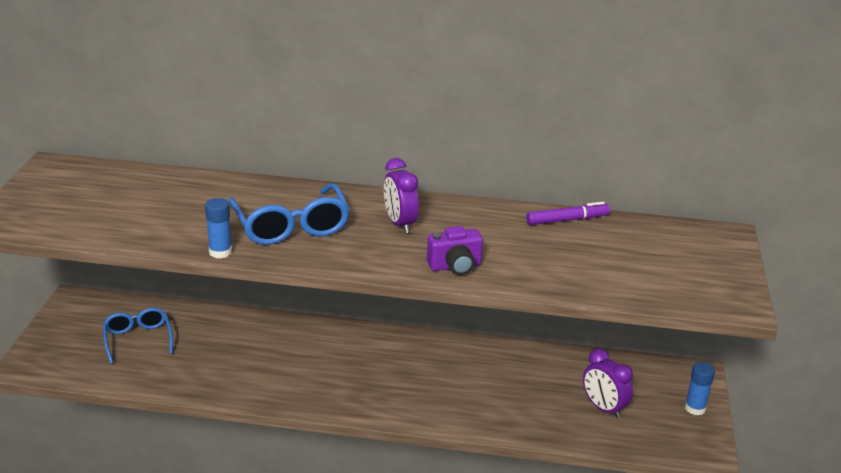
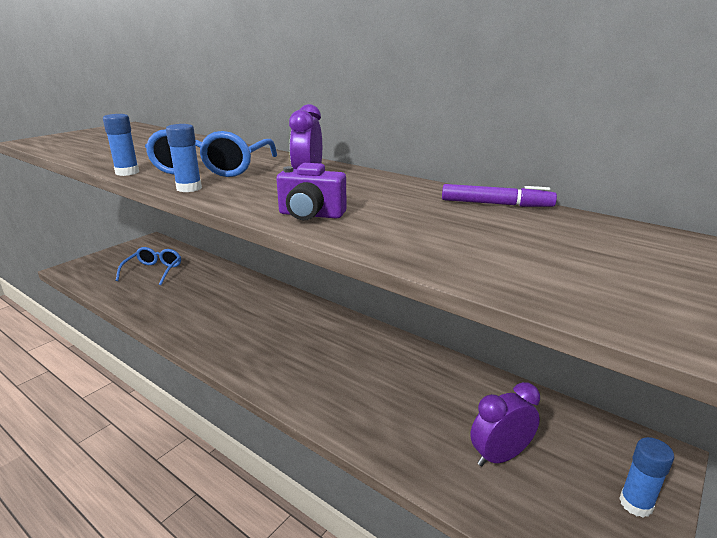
camera: 30 degrees right, 5 degrees down
(316, 260) = (189, 188): none -> blue glue stick
(603, 408) = (499, 456): purple clock -> purple clock turned 75 degrees clockwise

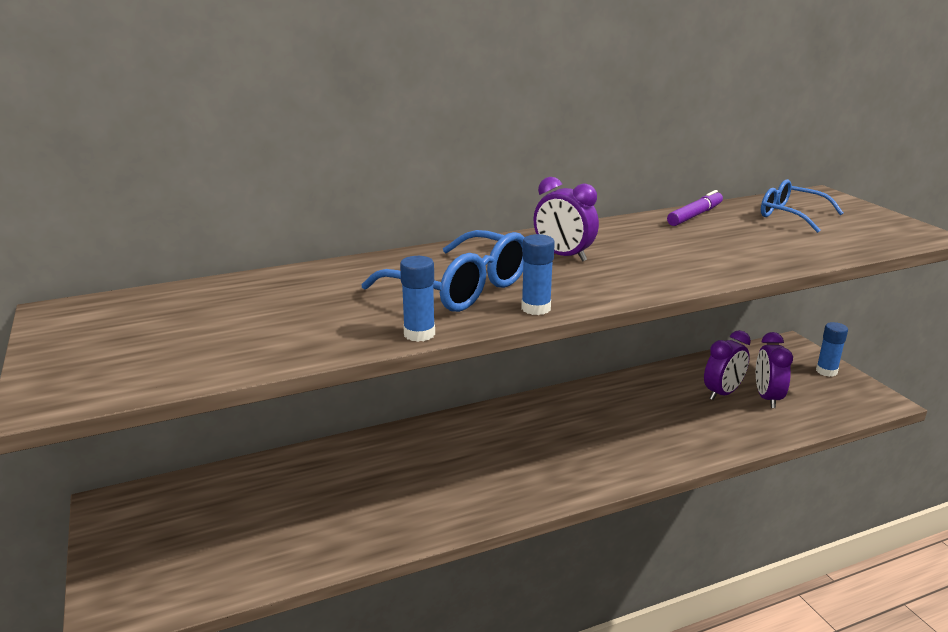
camera: 60 degrees left, 0 degrees up
(153, 271) = (245, 518): blue glasses -> blue glasses (791, 215)
(311, 215) = (674, 273): purple camera -> none
(472, 419) = (722, 393): none -> purple clock

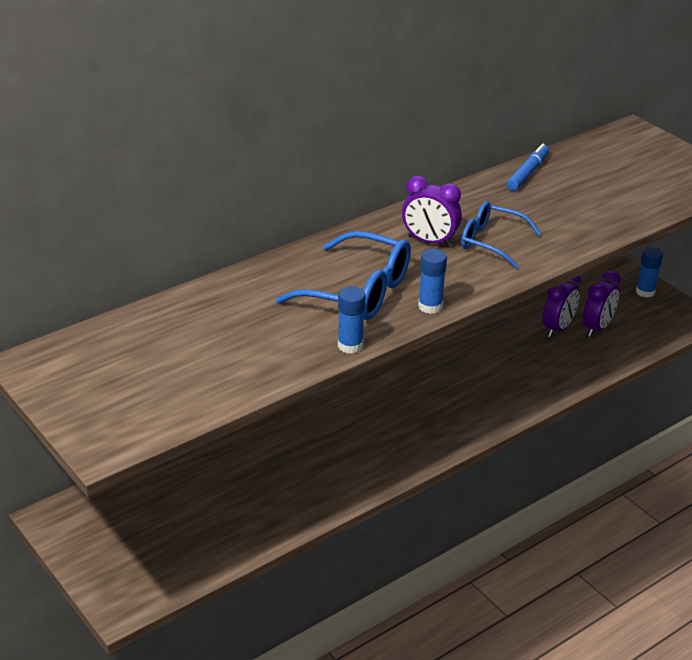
camera: 15 degrees left, 10 degrees up
(695, 215) = (527, 173): purple marker -> blue marker
(767, 398) = (597, 328): purple clock -> purple clock turned 135 degrees counterclockwise
(791, 215) = (611, 164): blue glasses -> blue glasses (491, 242)

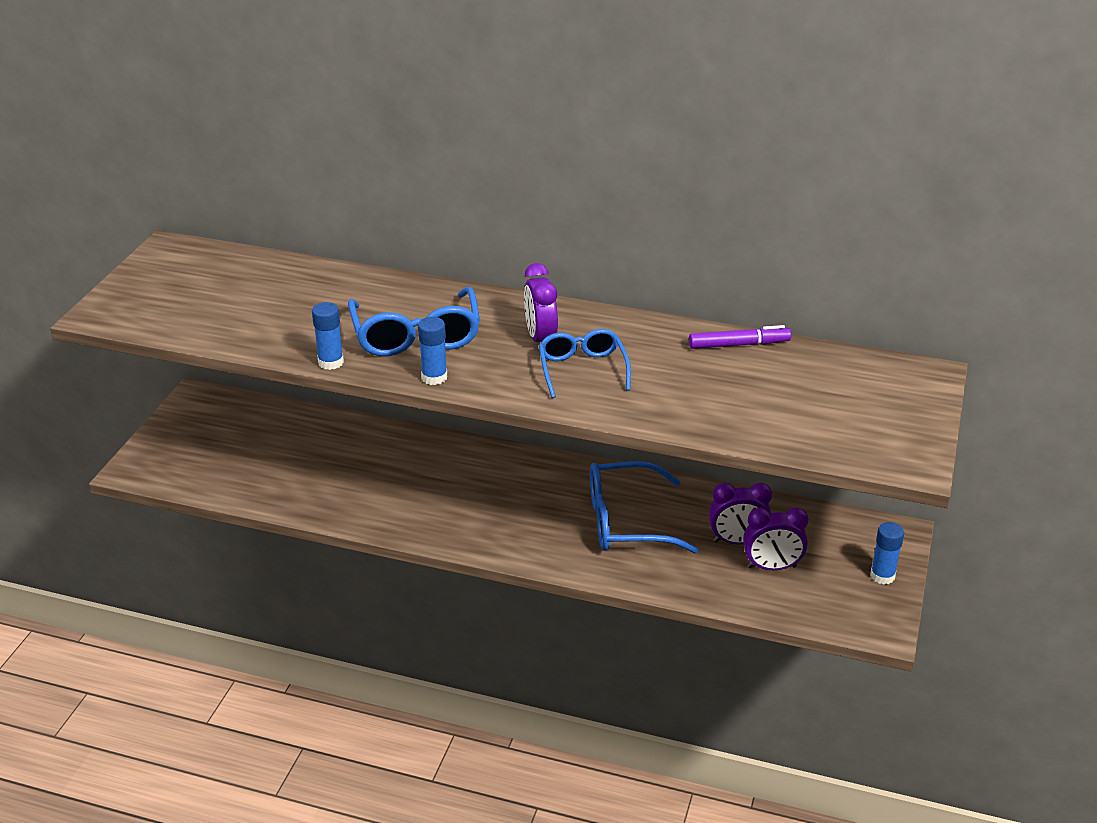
camera: 55 degrees right, 0 degrees up
(490, 363) = (627, 522): none -> blue glasses
(527, 173) = (739, 345): blue marker -> purple marker

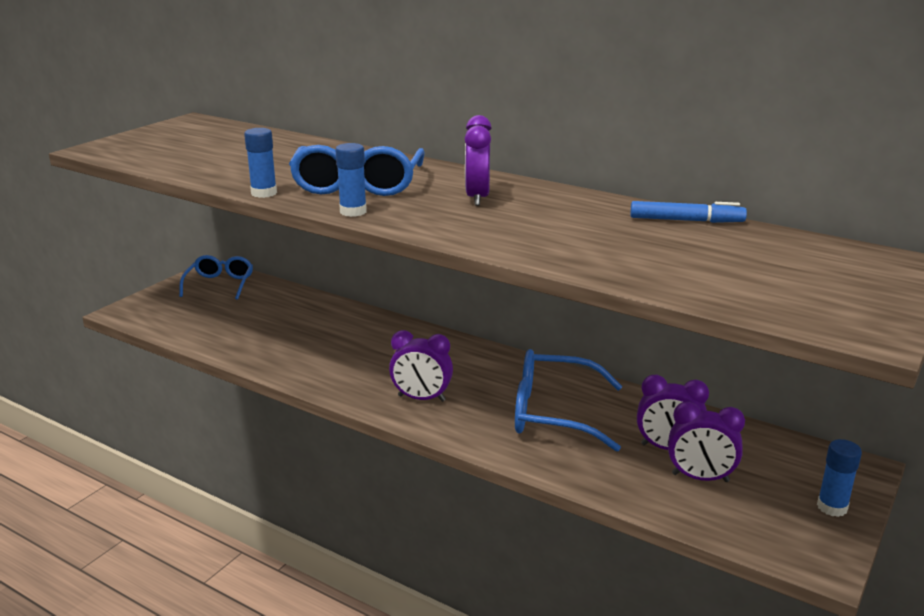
camera: 15 degrees right, 10 degrees down
(498, 526) = (421, 398): none -> purple clock
(582, 370) = (507, 221): blue glasses -> blue glasses (219, 284)
(739, 345) = (686, 220): purple marker -> blue marker

